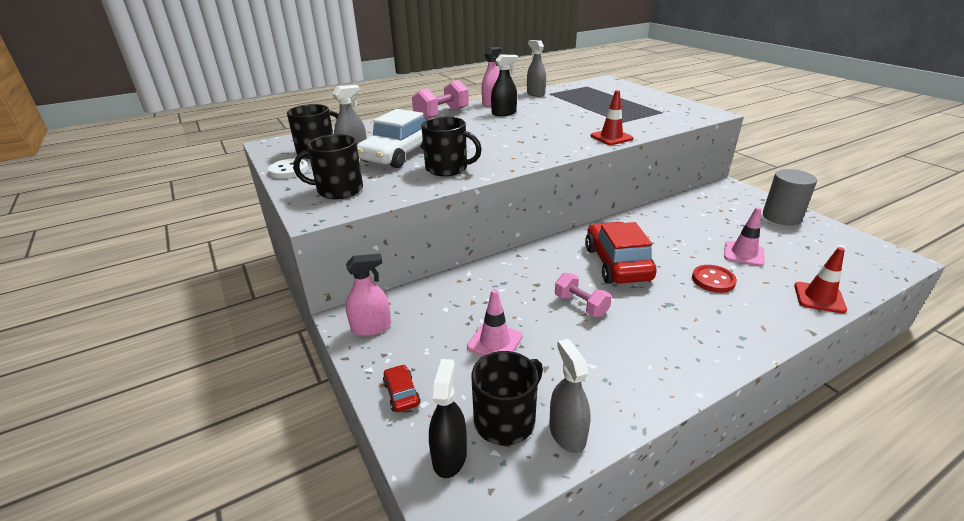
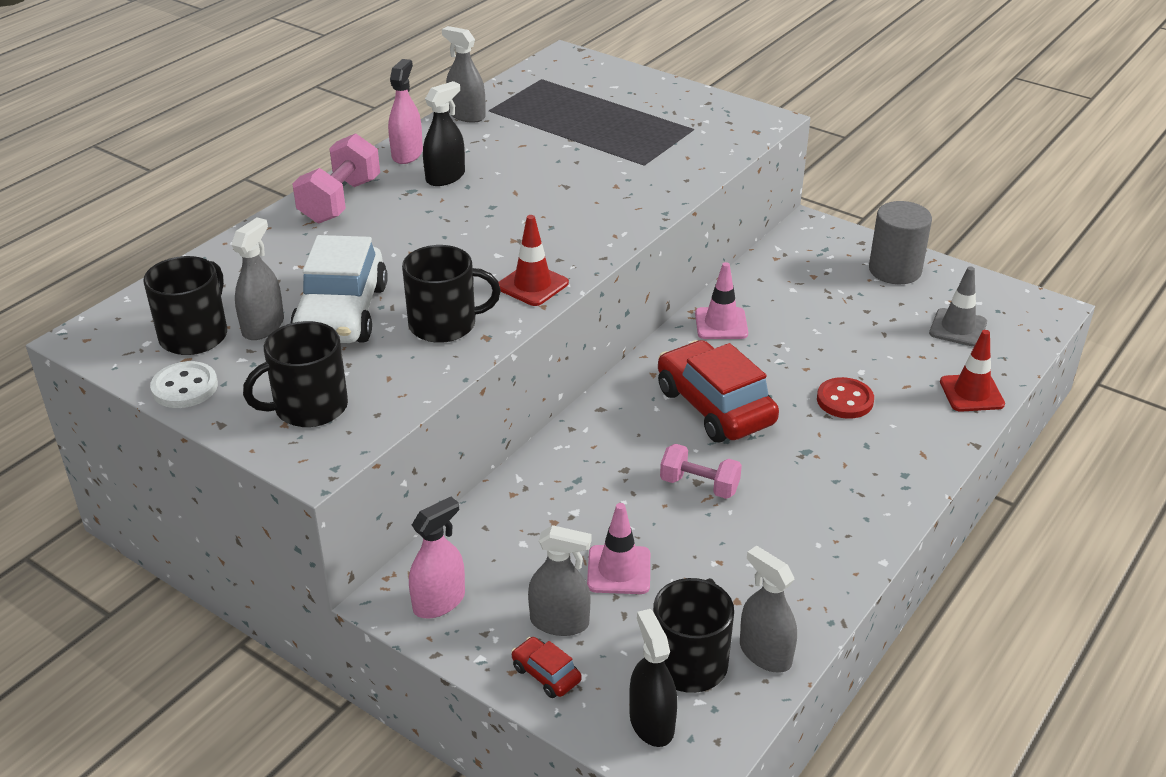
camera: 25 degrees left, 5 degrees up
(434, 362) = (559, 622): none -> grey spray bottle
(611, 137) = (647, 204): red traffic cone -> red traffic cone (532, 285)
(743, 254) = (867, 347): pink traffic cone -> pink traffic cone (721, 324)
(820, 256) = (958, 328): none -> grey traffic cone

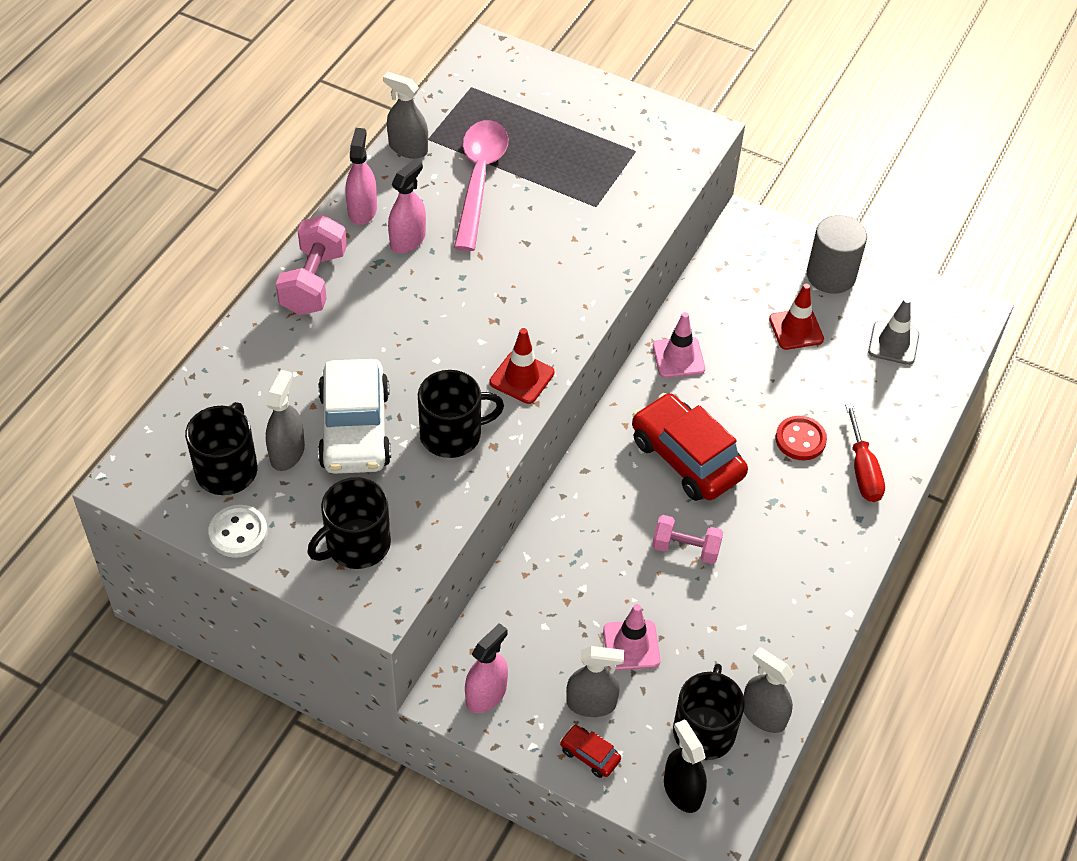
camera: 10 degrees left, 15 degrees up
(445, 177) = (408, 240): black spray bottle -> pink spray bottle
(530, 140) = (479, 180): none -> pink spoon
(913, 432) = (862, 470): none -> red screwdriver
(971, 393) = (910, 420): red traffic cone -> red traffic cone (796, 329)

